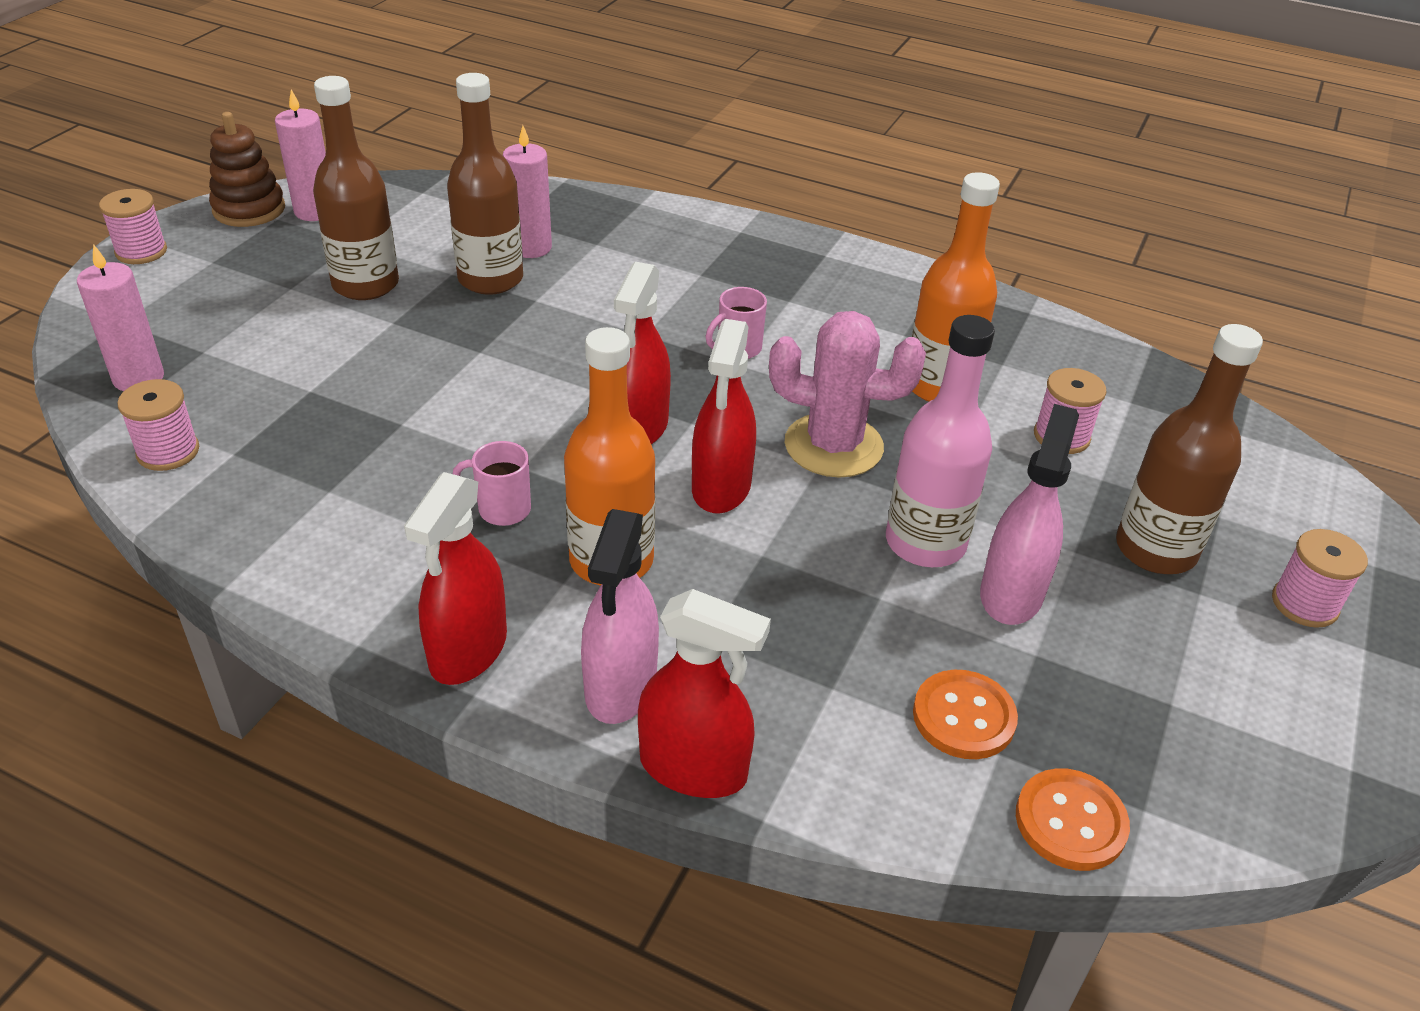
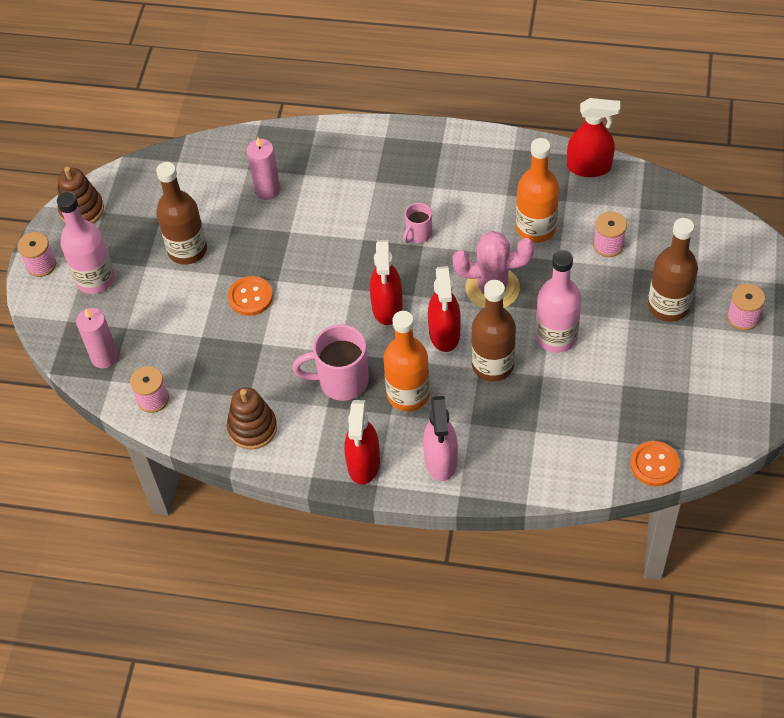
camera: 10 degrees left, 15 degrees up
(204, 285) = (95, 279): none -> pink bottle
(303, 537) = (252, 428): none -> brown stacking toy
(315, 211) = (122, 199): pink candle -> none
(490, 279) = (257, 223): brown bottle -> brown bottle (492, 365)
(502, 509) = (341, 381): pink mug -> pink mug, size x1.81
(693, 768) = (488, 489): red spray bottle -> red spray bottle (589, 167)
(963, 717) = (598, 428): orange button -> orange button (250, 297)
(1011, 594) = (604, 354): pink spray bottle -> none

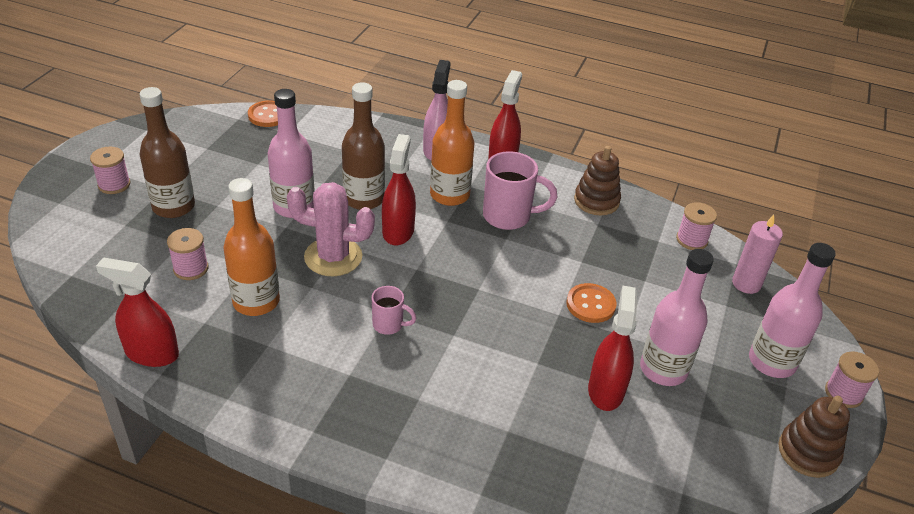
camera: 175 degrees left, 15 degrees down
(187, 250) = (663, 369): brown bottle -> pink bottle
(267, 190) = (560, 421): pink candle -> none
(387, 307) = (447, 264): red spray bottle -> red spray bottle (606, 390)
(418, 234) = (389, 325): pink mug -> pink mug turned 60 degrees clockwise

